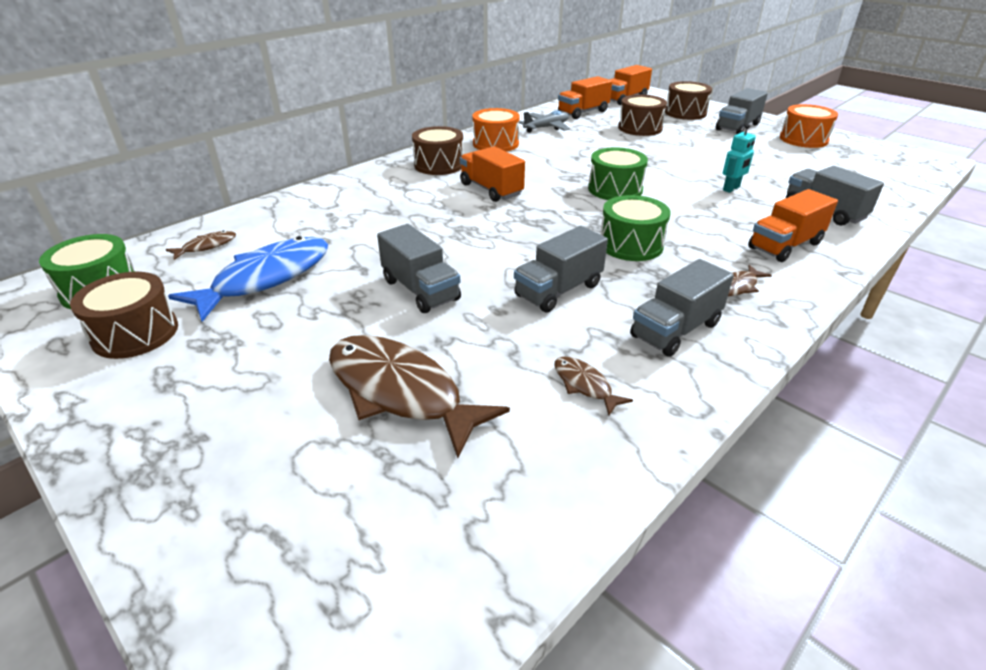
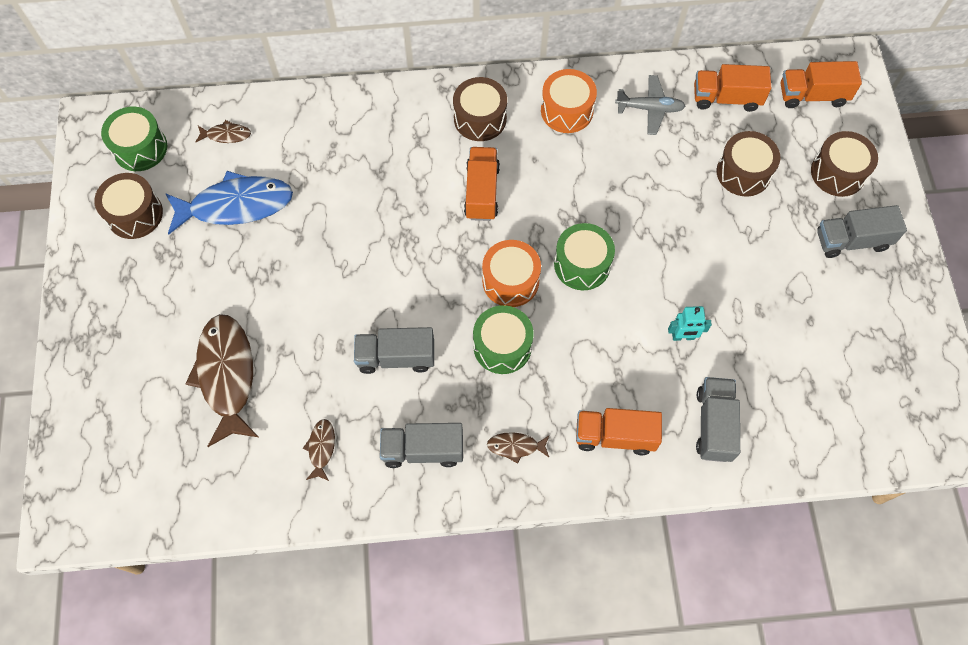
camera: 40 degrees right, 30 degrees up
(420, 290) = (314, 290): grey truck -> none
(803, 139) = (886, 312): orange drum -> orange drum (510, 281)

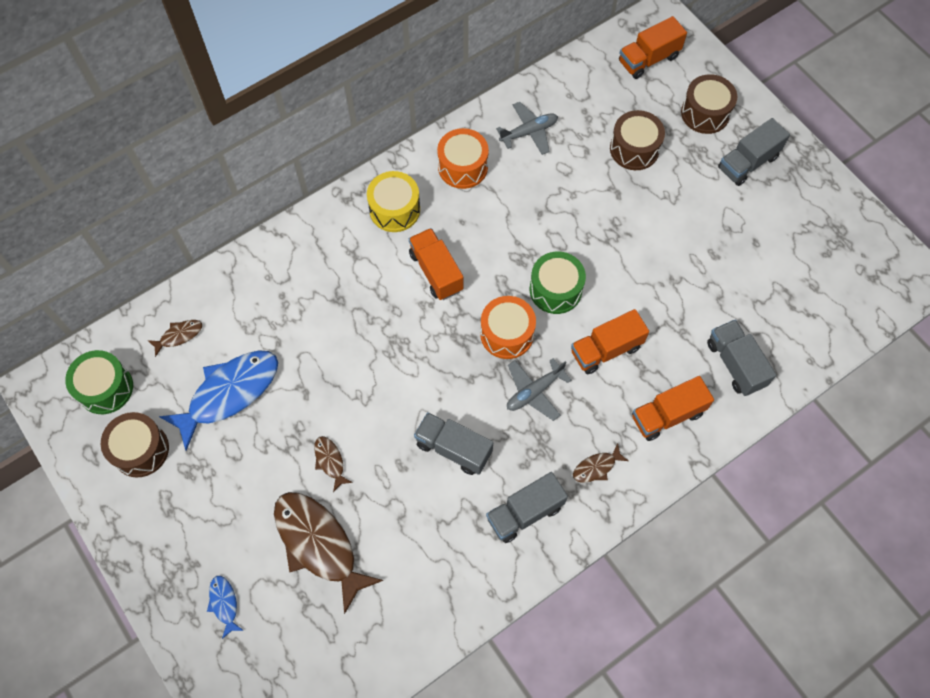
camera: 30 degrees left, 0 degrees up
(118, 381) = (224, 603): none -> blue fish
(321, 448) = (440, 559): brown fish -> brown fish (330, 461)
(396, 357) = (453, 448): grey truck -> grey truck turned 60 degrees clockwise
(480, 118) = (394, 209): brown drum -> yellow drum
(502, 346) = (534, 391): green drum -> grey plane
(683, 337) = (670, 306): turquoise robot -> none
(726, 98) = (584, 94): orange truck -> orange truck (606, 349)

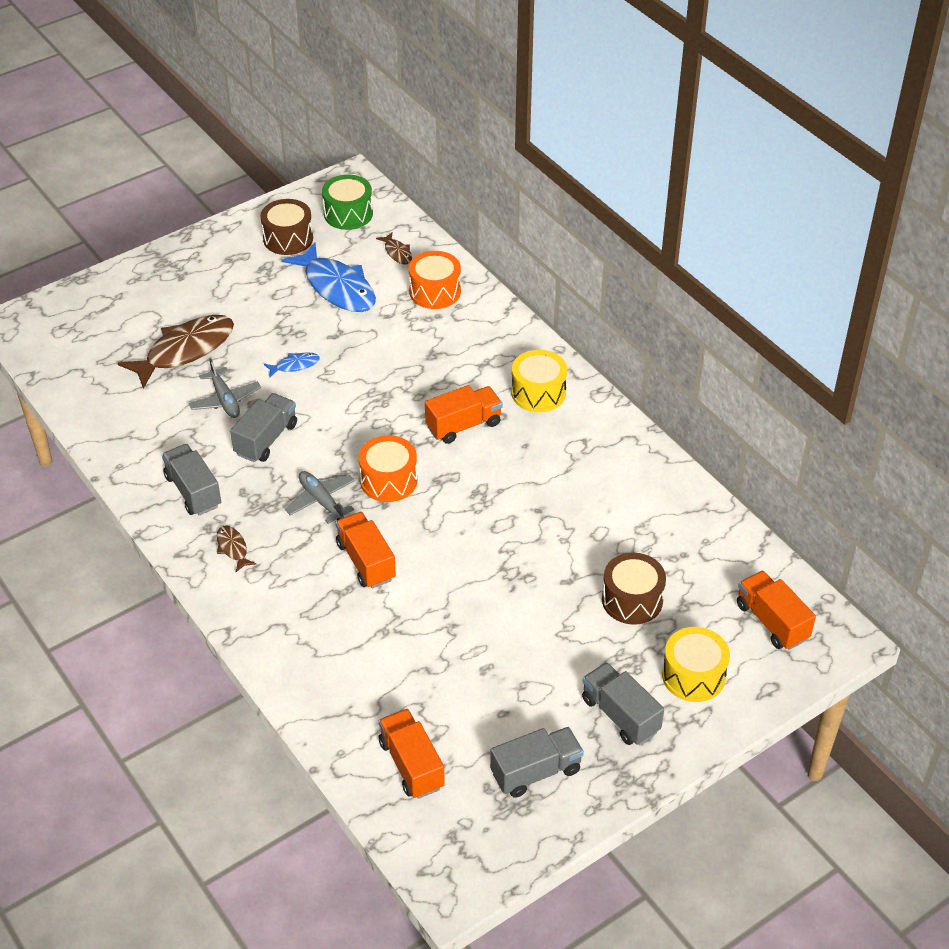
camera: 90 degrees right, 20 degrees down
(224, 603) = (143, 296): blue fish -> blue fish (295, 365)
(330, 461) = (263, 355): brown fish -> none
(463, 167) = (595, 446): orange drum -> orange drum (435, 291)
(529, 132) = (647, 502): grey plane -> grey plane (225, 400)
(555, 290) = (440, 521): green drum -> none
(667, 415) = (285, 610): orange truck -> orange truck (411, 764)
(705, 113) = (693, 675): brown drum -> yellow drum
(735, 364) = (341, 678): grey truck -> grey truck (536, 772)

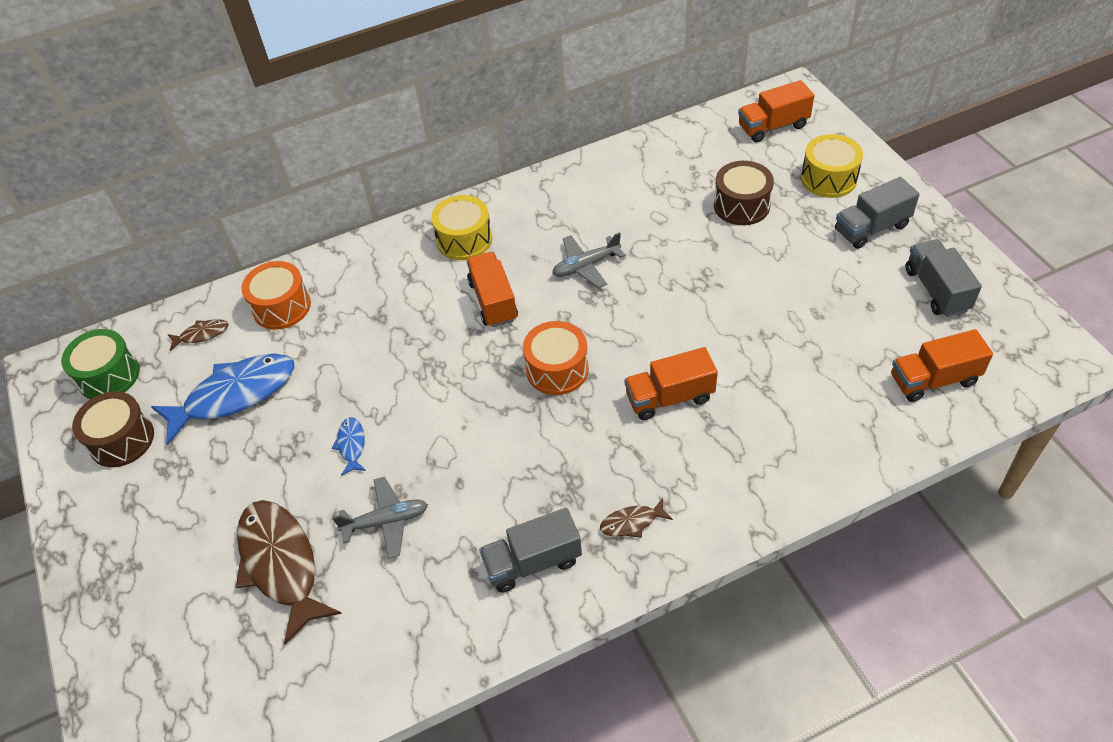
camera: 75 degrees left, 5 degrees up
(266, 439) = (465, 481): grey truck -> none
(321, 501) = (575, 432): grey plane -> grey plane (586, 266)

